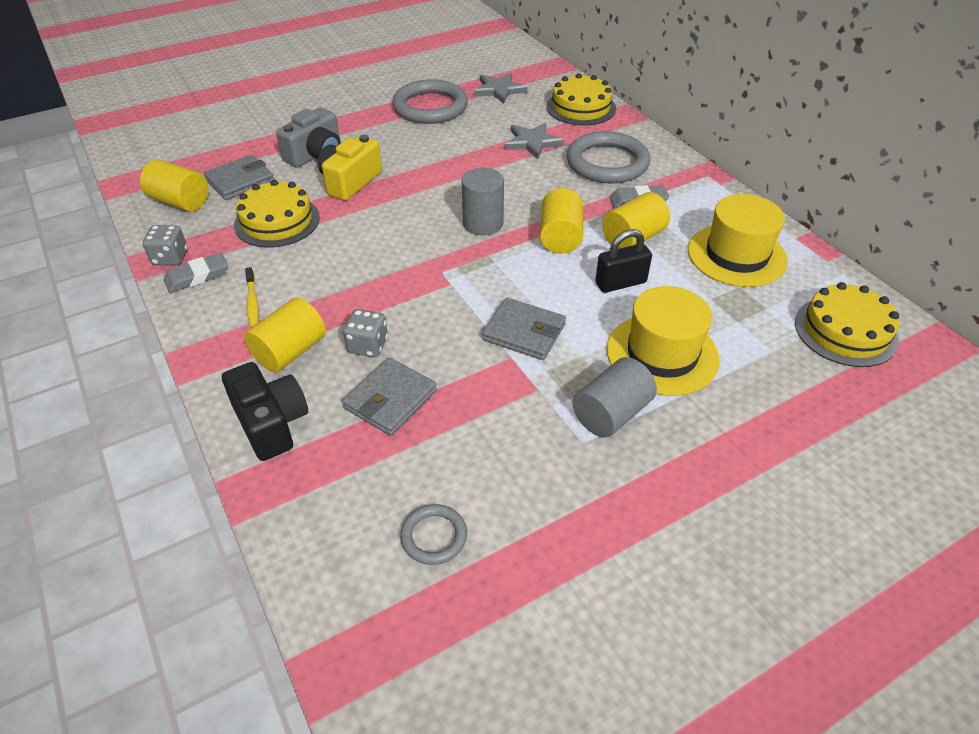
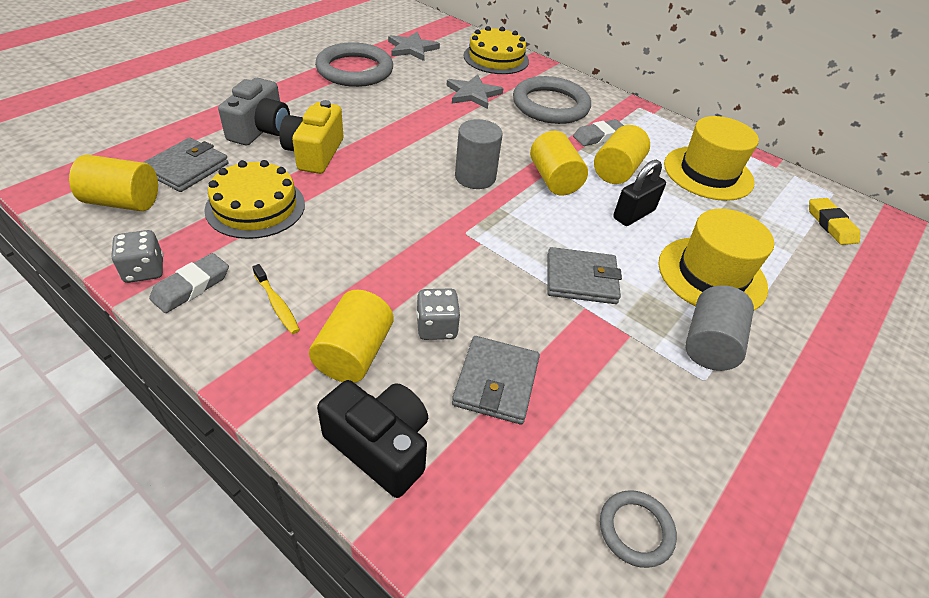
camera: 25 degrees left, 0 degrees up
(845, 331) = (830, 225): yellow cake -> yellow eraser

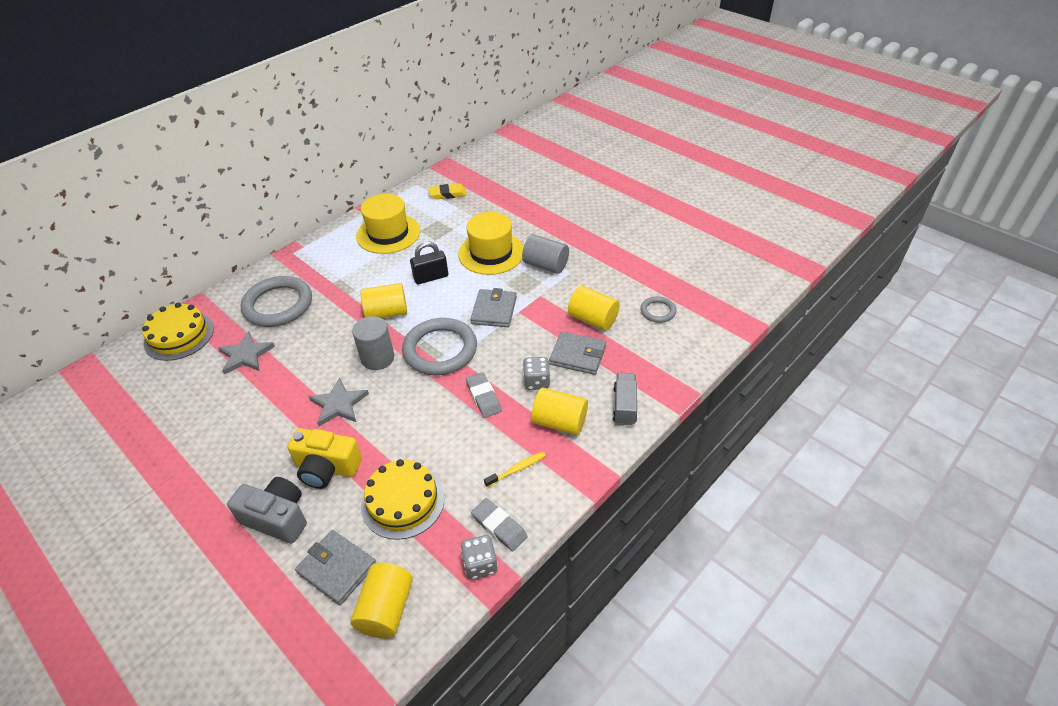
camera: 80 degrees left, 0 degrees up
(355, 70) = (170, 449): grey ring -> grey ring (440, 350)
(380, 446) = (624, 406): black camera -> grey truck
(412, 48) = (135, 402): grey star -> grey star (339, 404)
(598, 136) = (332, 282): grey eraser -> grey eraser (483, 397)
(616, 171) = (379, 278): yellow cylinder -> yellow cylinder (592, 319)
(633, 214) = (431, 277): black padlock -> black padlock turned 75 degrees counterclockwise

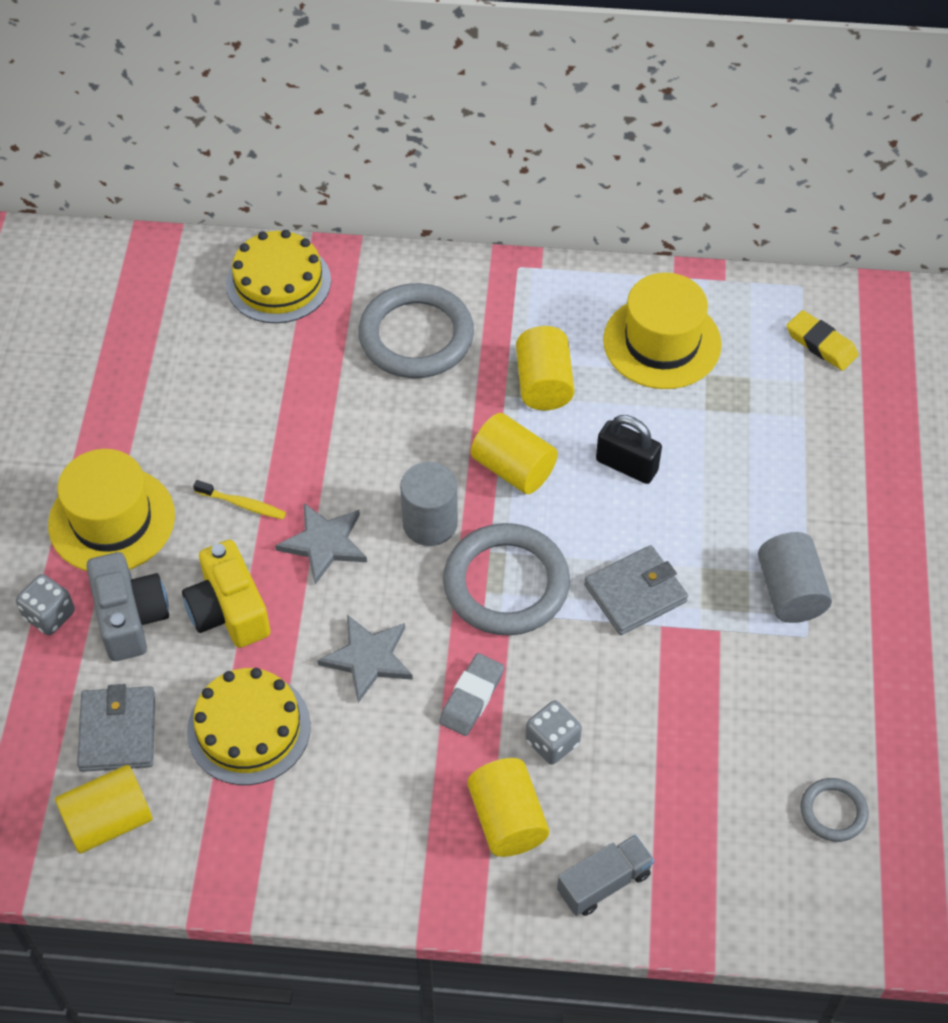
camera: 50 degrees right, 10 degrees up
(246, 355) = (310, 378): grey star -> grey star (368, 658)
(480, 564) = (232, 877): grey dice -> grey dice (49, 615)
(491, 253) = (747, 501): yellow hat -> yellow hat (112, 520)
(499, 527) = (296, 861): grey eraser -> none
(517, 469) = (392, 821): yellow toothbrush -> yellow toothbrush (243, 504)
(578, 355) = (645, 761): grey wallet -> none
(592, 319) = (734, 733): yellow cylinder -> yellow cylinder (543, 384)

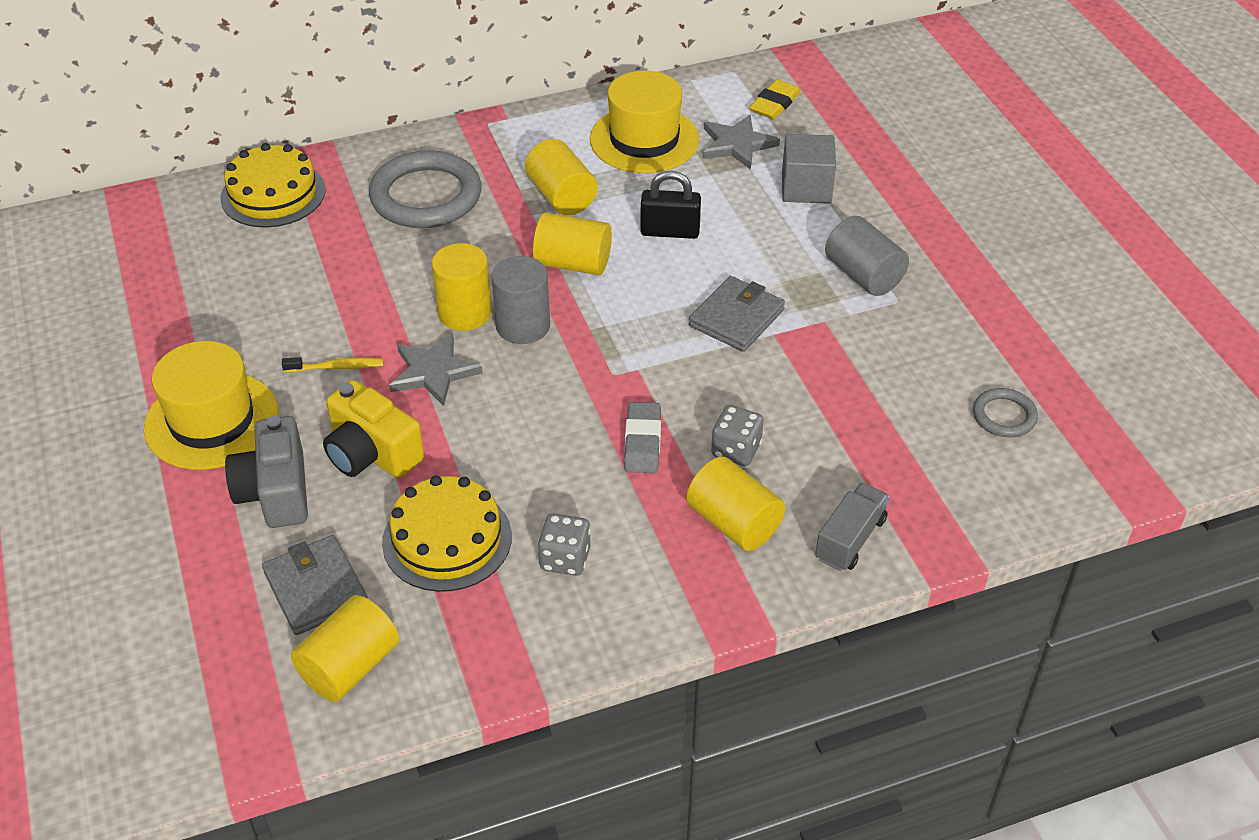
camera: 25 degrees left, 10 degrees down
(49, 615) = (189, 518): grey dice -> grey dice (565, 559)
(130, 618) = (275, 492): grey camera -> grey camera turned 150 degrees counterclockwise
(368, 658) = (528, 445): grey star -> grey star (737, 144)
(384, 487) = (464, 313): none -> yellow cylinder
(506, 584) = (620, 348): grey ring -> none
(793, 463) = (806, 188): none -> grey cube
(821, 344) = (775, 104): yellow eraser -> yellow eraser turned 75 degrees counterclockwise

